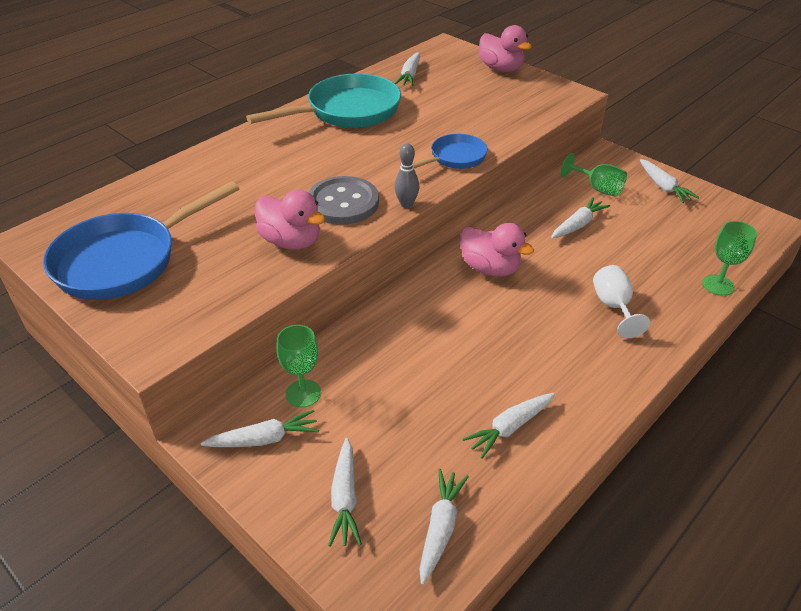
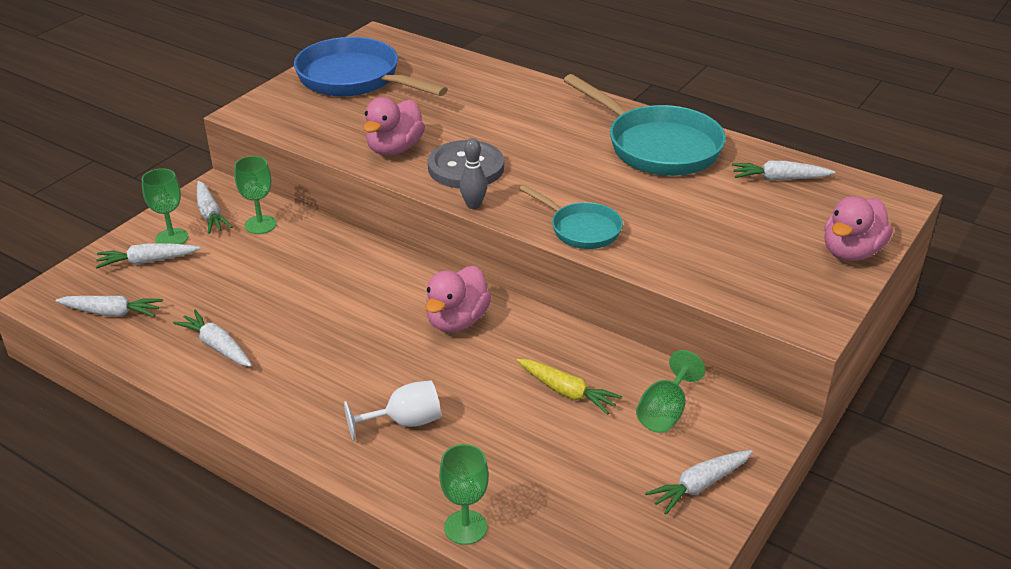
camera: 80 degrees right, 5 degrees down
(303, 475) = (172, 238): none -> green goblet
(454, 158) = (581, 229): blue pan -> turquoise pan
(578, 225) = (567, 392): white carrot -> yellow carrot

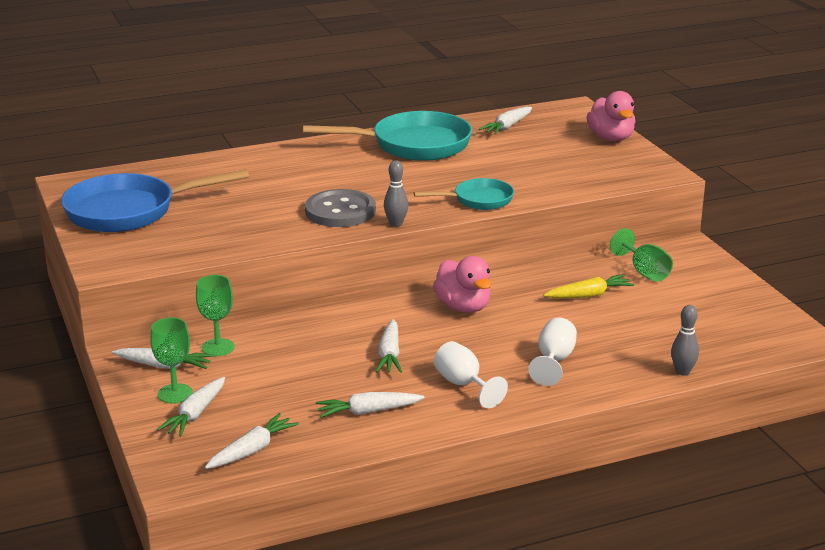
camera: 55 degrees left, 10 degrees down
(308, 382) = (464, 385): none -> white goblet
(394, 149) = (270, 228): pink duck -> none
(465, 527) = (682, 372): green goblet -> grey bowling pin
(699, 485) = (721, 286): white carrot -> white carrot (389, 354)

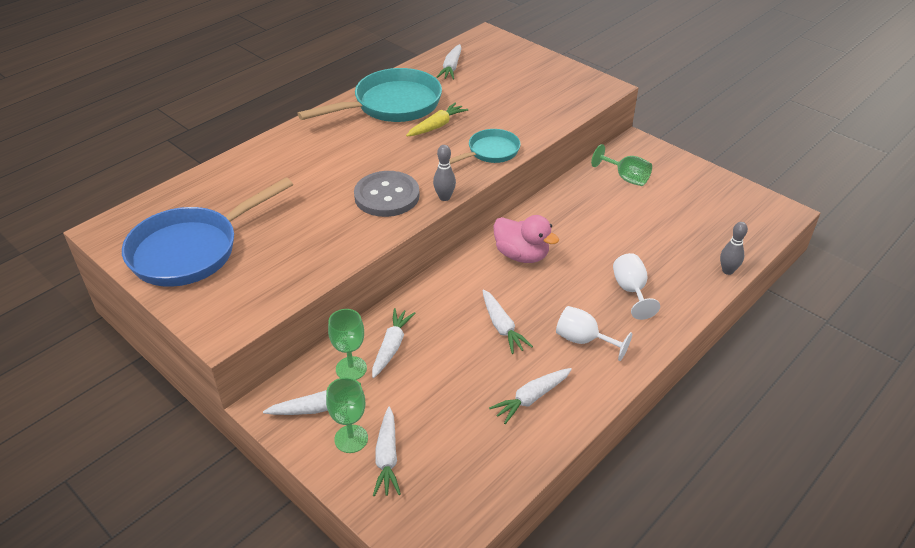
camera: 25 degrees left, 15 degrees up
(252, 450) = (468, 482): white carrot -> white carrot (391, 347)
(589, 295) = (604, 213): yellow carrot -> yellow carrot (437, 126)
(611, 138) = (538, 61): pink duck -> none

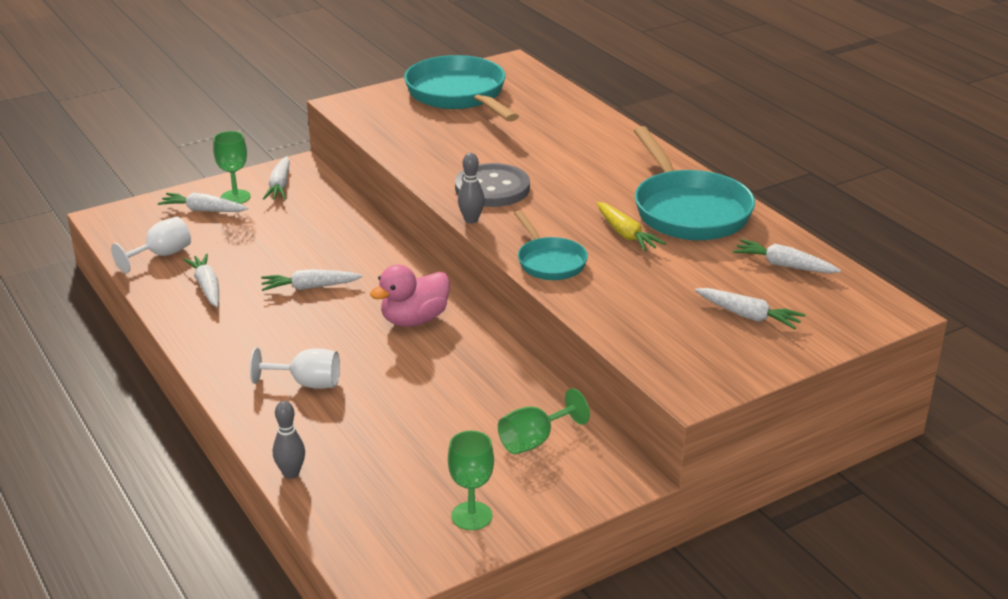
camera: 105 degrees right, 10 degrees down
(192, 250) = (459, 95): blue pan -> turquoise pan
(351, 368) = (313, 204): green goblet -> green goblet (471, 516)
(391, 347) = (326, 225): white carrot -> white carrot (748, 316)
(584, 340) = (255, 332): white goblet -> white goblet (161, 255)

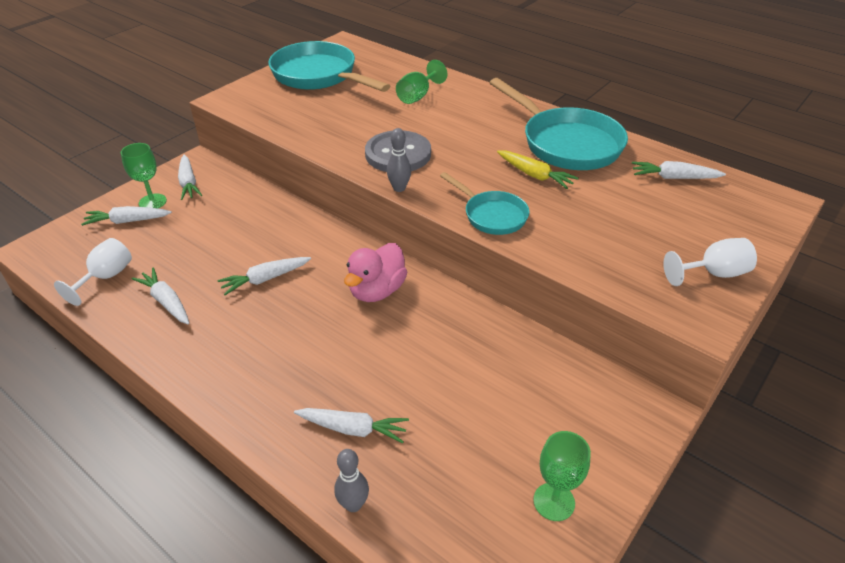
camera: 20 degrees left, 10 degrees up
(306, 383) = (314, 387): white goblet -> white goblet (713, 274)
(534, 441) = (555, 393): green goblet -> green goblet (418, 96)
(748, 316) = (685, 231): white carrot -> white carrot (353, 429)

